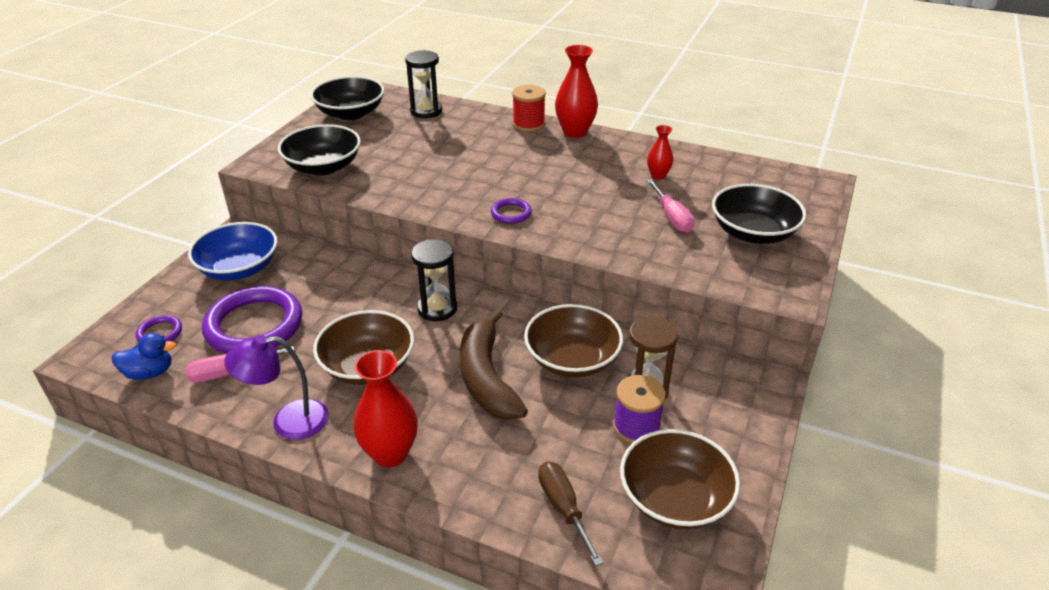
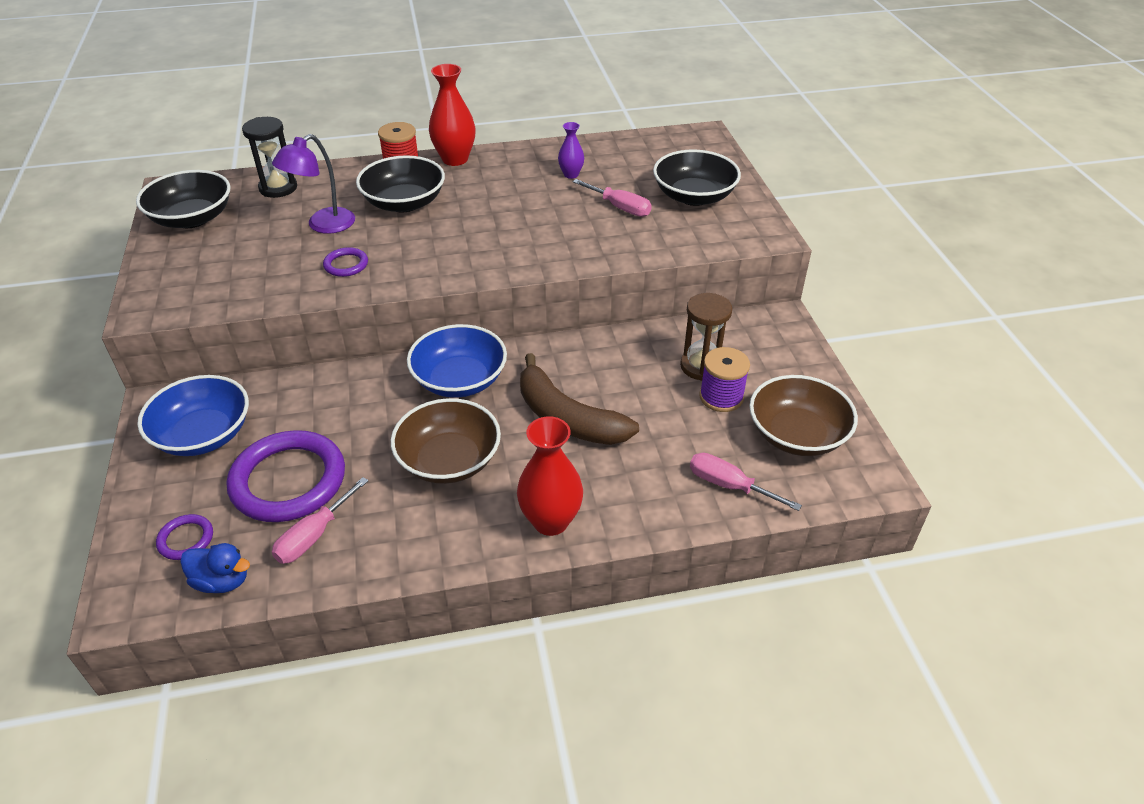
camera: 35 degrees left, 5 degrees up
(150, 372) = (222, 581): blue duck -> blue duck turned 60 degrees clockwise
(288, 421) = (426, 546): purple lamp -> purple lamp (323, 225)
(323, 167) = (229, 285): black bowl -> black bowl (404, 203)
(437, 308) = (459, 380): black hourglass -> blue bowl
(511, 213) = (478, 257): purple ring -> purple ring (346, 265)
(563, 508) = (729, 485): brown screwdriver -> pink screwdriver
(572, 359) = (621, 368): brown bowl -> none
(658, 175) = (571, 174): red vase -> purple vase

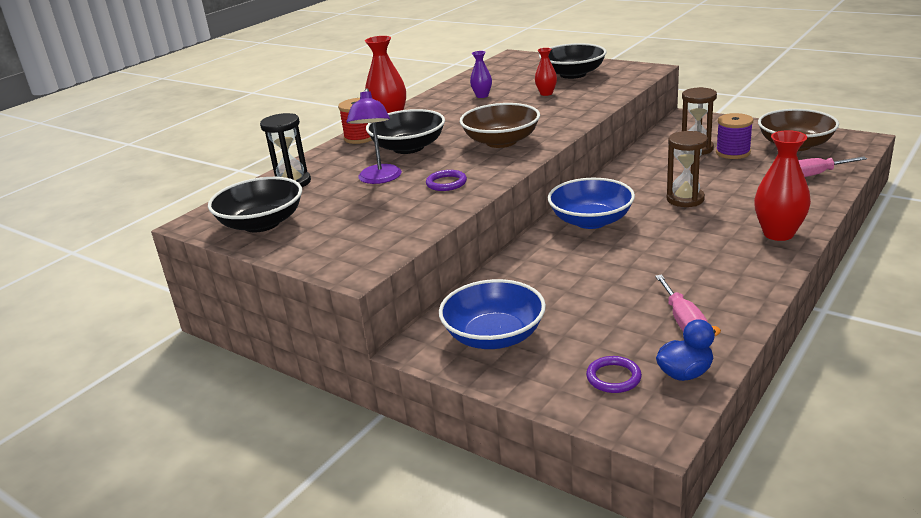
camera: 40 degrees left, 15 degrees down
(288, 480) = (605, 314): purple ring -> none
(449, 460) = (671, 248): brown bowl -> brown bowl (501, 141)
(567, 418) = (685, 199): brown banana -> brown hourglass
(620, 208) = (546, 93): pink screwdriver -> red vase

